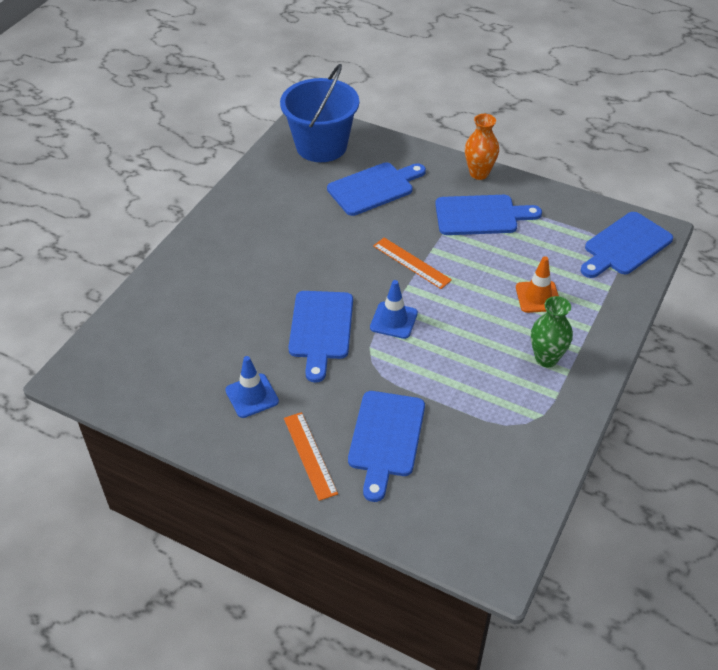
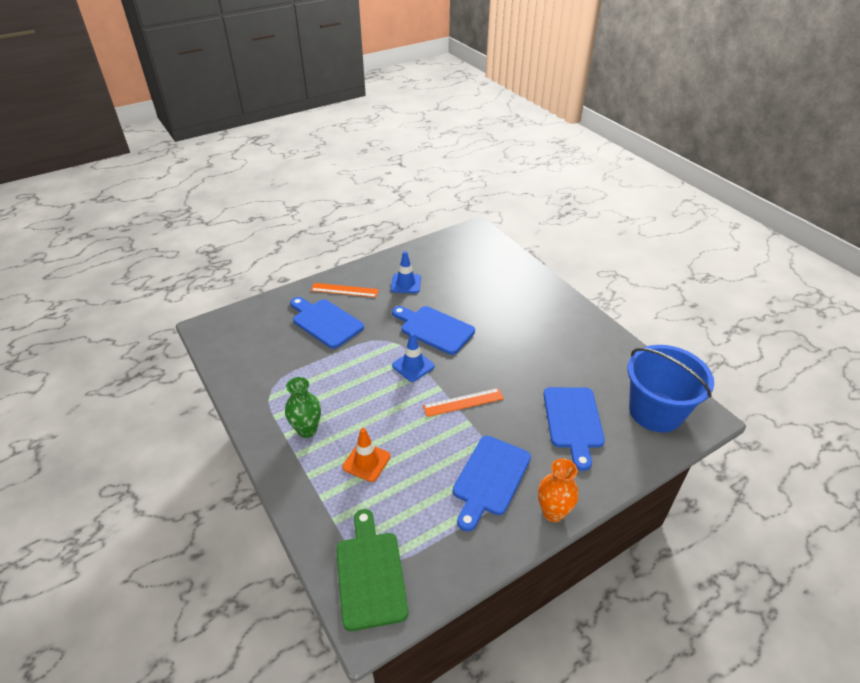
camera: 120 degrees right, 5 degrees down
(625, 246) = (370, 574): blue cutting board -> green cutting board

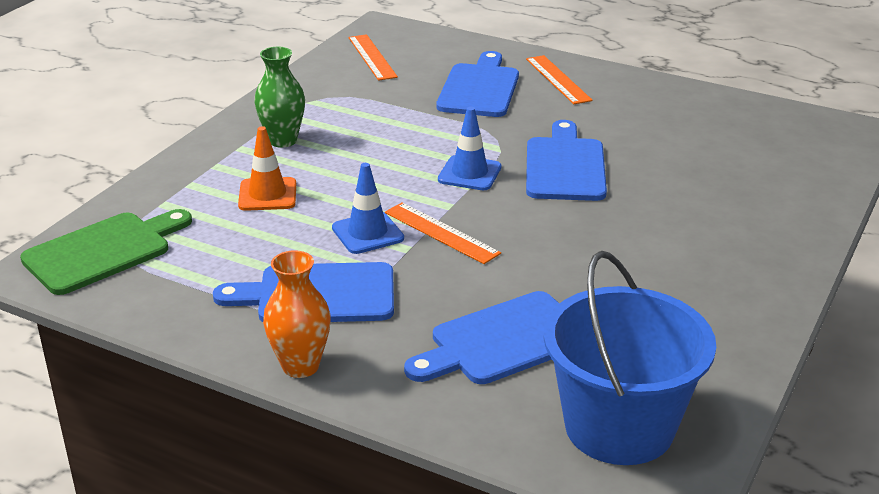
camera: 60 degrees right, 10 degrees down
(241, 348) = (372, 57): none -> orange ruler
(406, 283) = (633, 115): blue traffic cone -> blue traffic cone (367, 233)

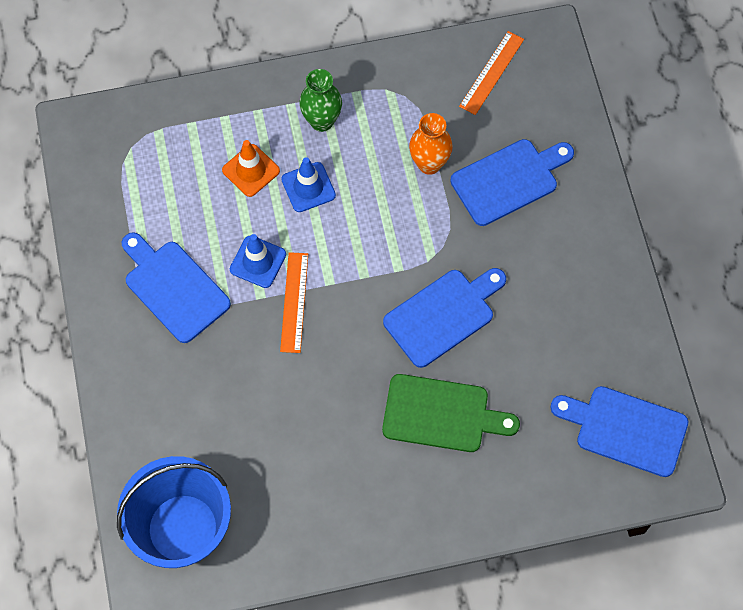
camera: 50 degrees right, 35 degrees up
(103, 251) = (119, 140): green cutting board -> green cutting board (441, 414)
(300, 366) = (105, 333): orange vase -> orange vase (429, 164)
(469, 173) = (380, 264): blue traffic cone -> blue traffic cone (308, 187)
(503, 341) = (211, 418): blue cutting board -> blue cutting board (625, 429)
(558, 79) = (573, 221): orange ruler -> none

